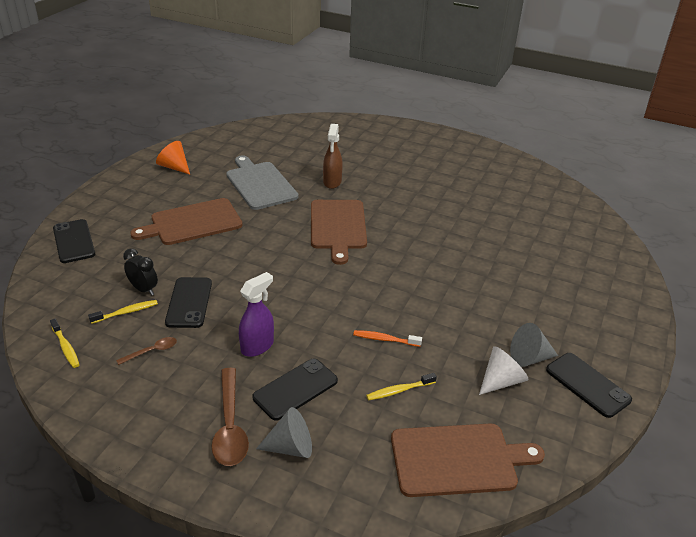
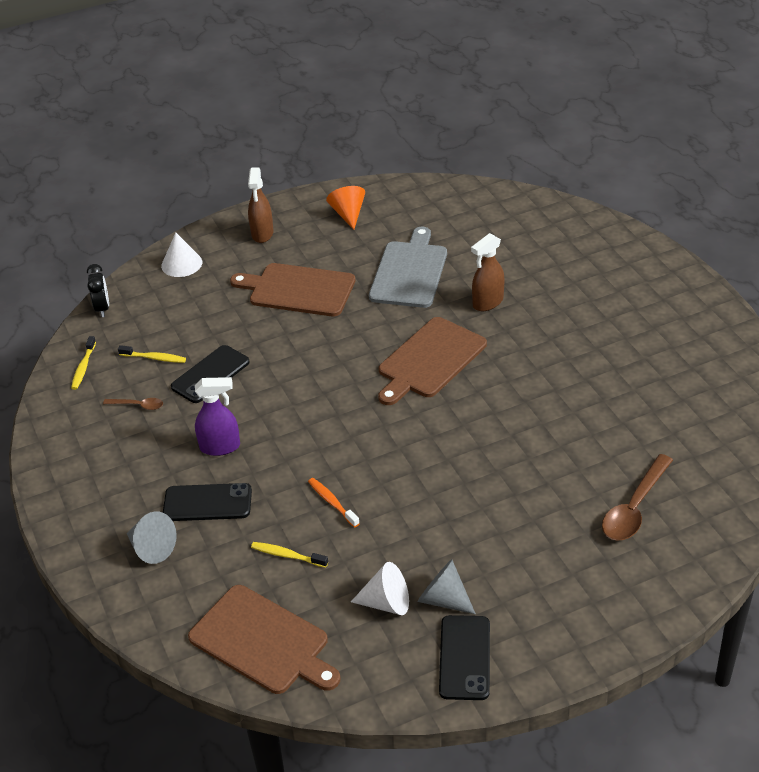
camera: 45 degrees right, 5 degrees up
(74, 241) = (181, 264): black phone -> white cone
(121, 200) = (262, 234): none -> brown spray bottle
(143, 289) = (188, 342): black clock -> black clock (102, 308)
(230, 426) = (128, 503): brown spoon -> brown spoon (634, 507)

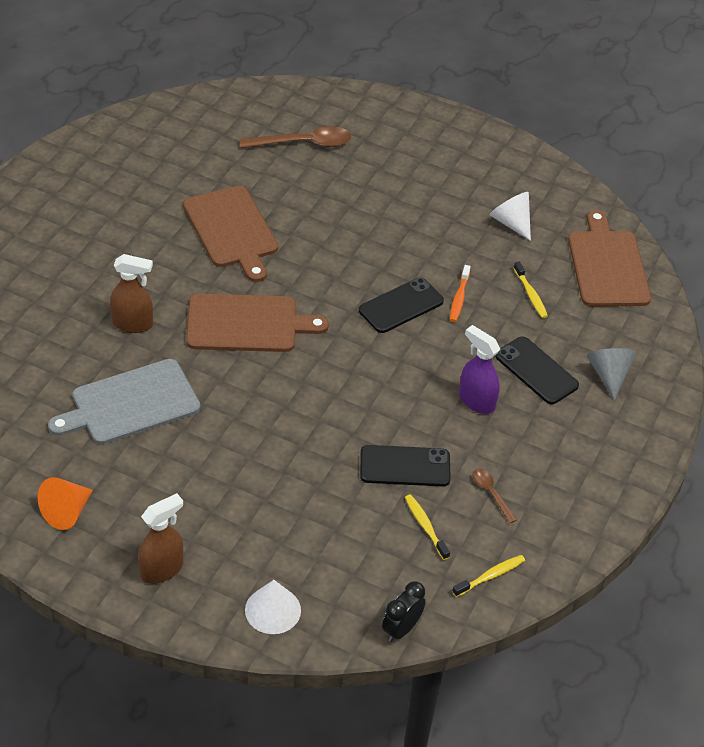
camera: 135 degrees left, 5 degrees up
(298, 290) = (230, 476): brown cutting board -> brown cutting board (232, 230)
(443, 599) = (478, 198): grey cone -> none
(464, 657) = (511, 168): black phone -> black phone (401, 306)

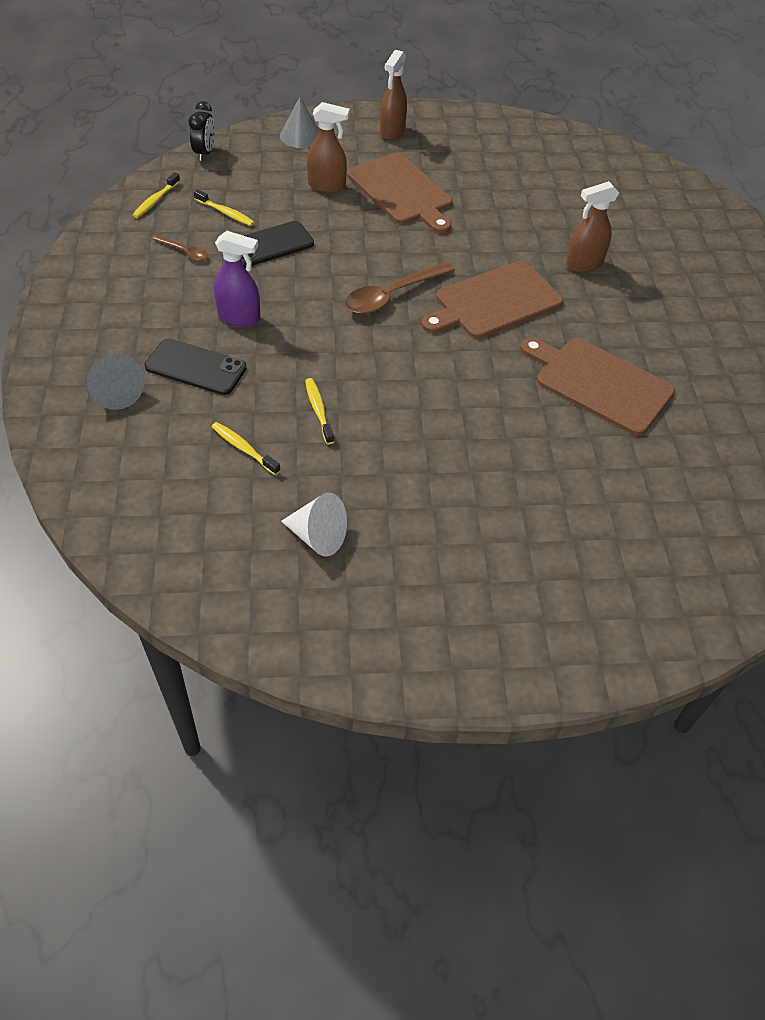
camera: 150 degrees right, 5 degrees up
(67, 512) = (485, 138): orange cone -> none
(130, 404) = (518, 210): grey cutting board -> none
(273, 610) = (301, 136): white cone -> grey cone
(297, 518) = (327, 186): none -> brown spray bottle
(303, 143) = (641, 531): brown spoon -> brown spoon (392, 295)
(401, 306) = (371, 377): black phone -> none
(459, 298) = (318, 410): orange toothbrush -> yellow toothbrush
(607, 265) = (169, 529): brown cutting board -> brown cutting board (402, 192)

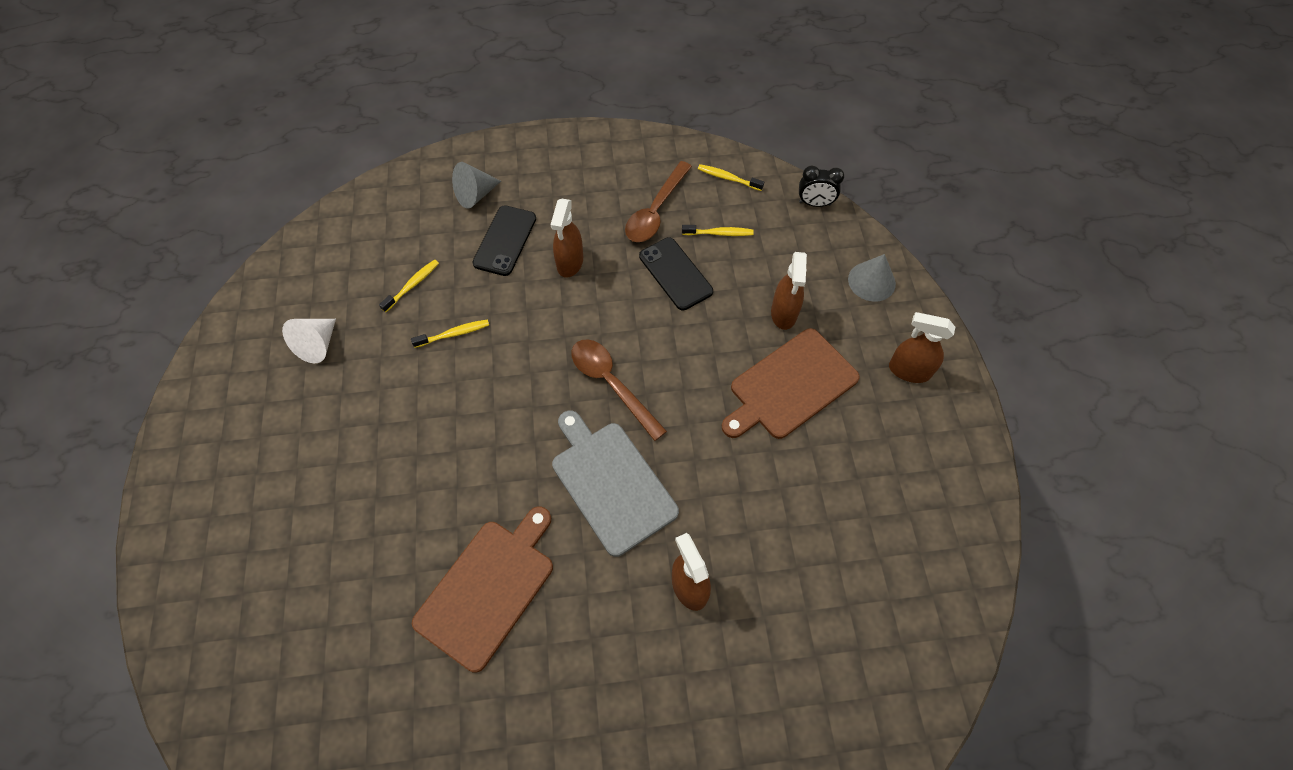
camera: 90 degrees right, 10 degrees up
(184, 252) = (655, 211): brown spoon -> brown spoon, size x1.93
(226, 213) = (719, 233): yellow toothbrush -> yellow toothbrush turned 120 degrees counterclockwise
(239, 317) = (570, 263): purple spray bottle -> brown spray bottle
(494, 302) = (611, 483): brown cutting board -> grey cutting board

